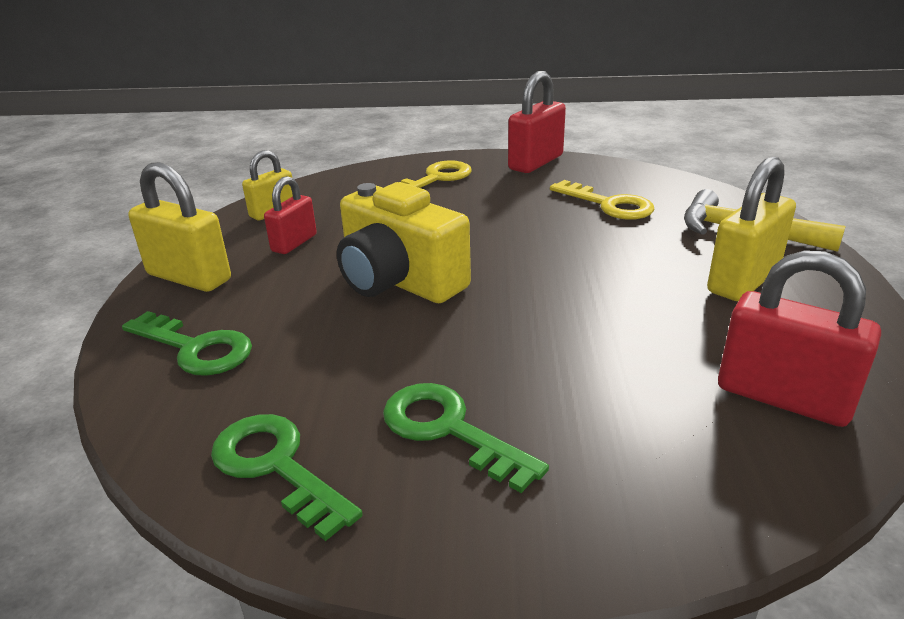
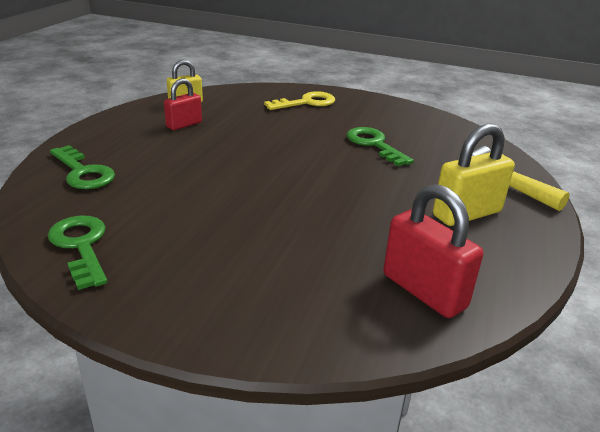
camera: 15 degrees right, 0 degrees up
(189, 277) = (108, 132): yellow padlock -> none
(399, 281) = (230, 162): yellow camera -> none
(449, 430) = (192, 253): green key -> green key (374, 144)
(536, 162) = (386, 105): red padlock -> none
(608, 204) = (413, 143): yellow key -> none

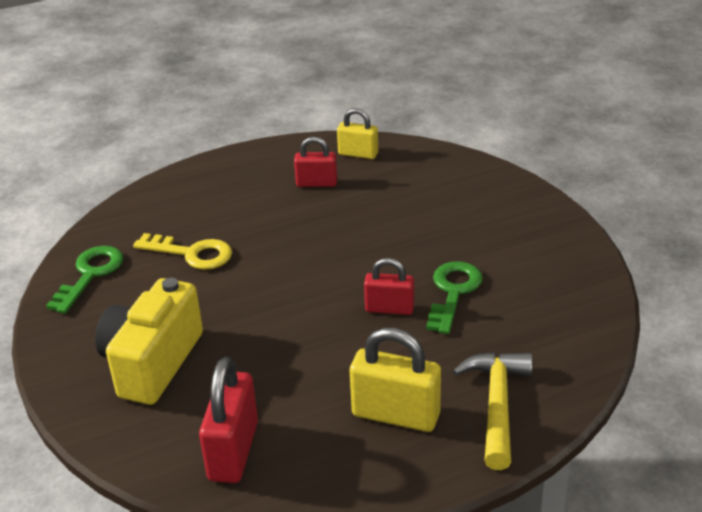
camera: 50 degrees right, 5 degrees up
(83, 172) = (173, 204): green key -> none
(256, 274) = (152, 363): none -> yellow camera
(306, 103) = (479, 203): yellow key -> yellow key (191, 253)
(357, 166) = (389, 309): none -> red padlock

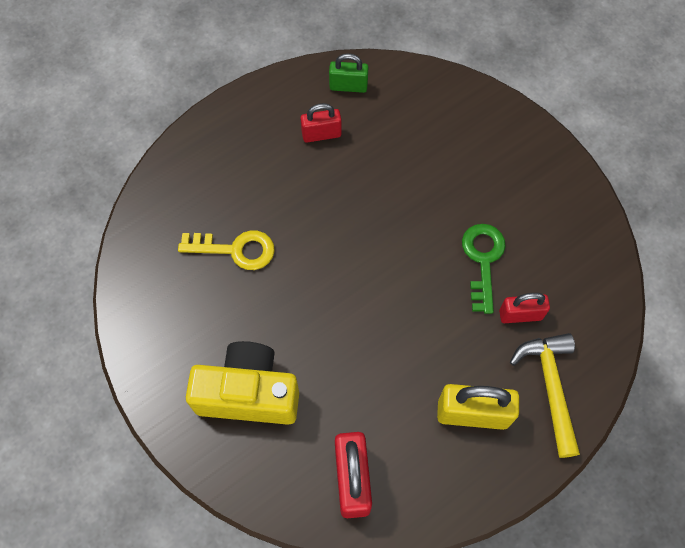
camera: 15 degrees left, 30 degrees up
(90, 275) = (150, 293): green key -> none
(152, 363) = (248, 393): yellow camera -> yellow camera turned 90 degrees clockwise
(358, 154) = (348, 86): yellow padlock -> green padlock
(389, 309) = (434, 290): red padlock -> red padlock (520, 315)

